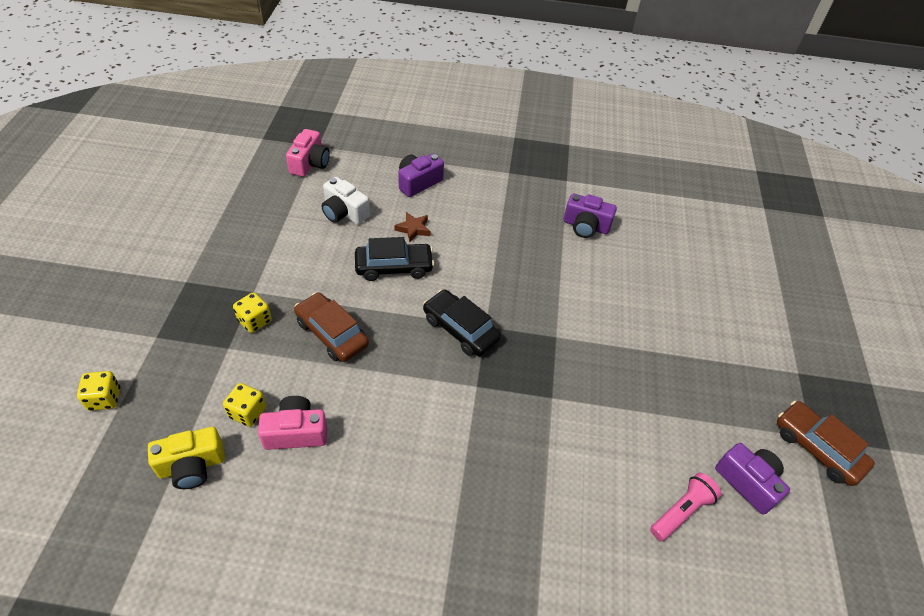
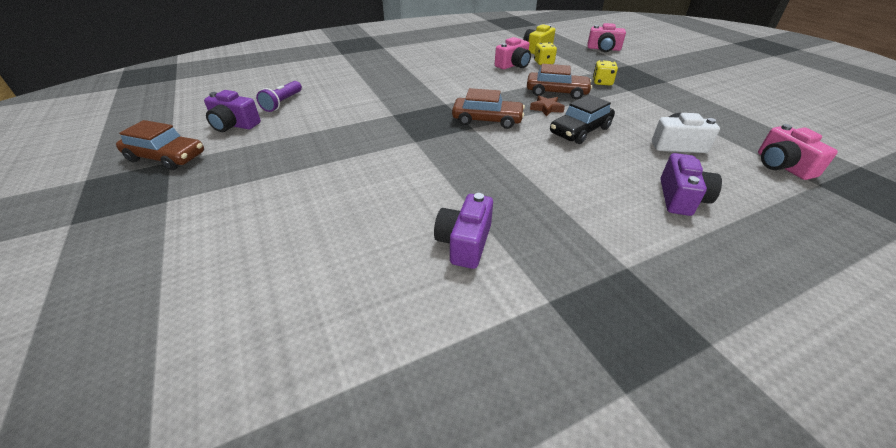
camera: 150 degrees right, 10 degrees down
(104, 399) = (603, 49): yellow dice -> pink camera
(413, 229) = (611, 158): brown star -> brown star (546, 108)
(460, 329) = (487, 120): black car -> brown car
(585, 226) = (464, 242): purple camera -> purple camera turned 60 degrees counterclockwise
(681, 511) = (282, 103): pink flashlight -> purple flashlight

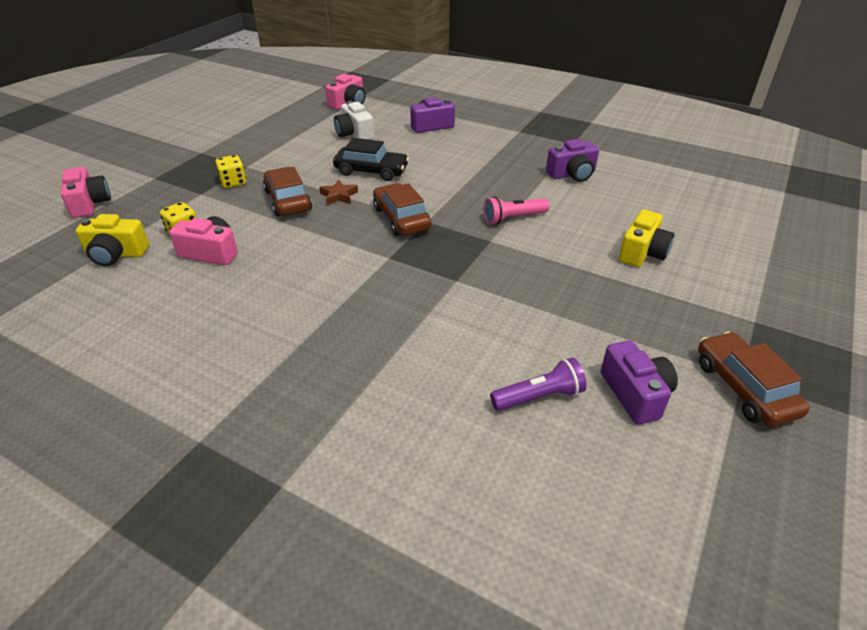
camera: 125 degrees left, 0 degrees up
(298, 200) = (642, 252): none -> yellow camera
(429, 163) = (513, 218): none -> pink flashlight

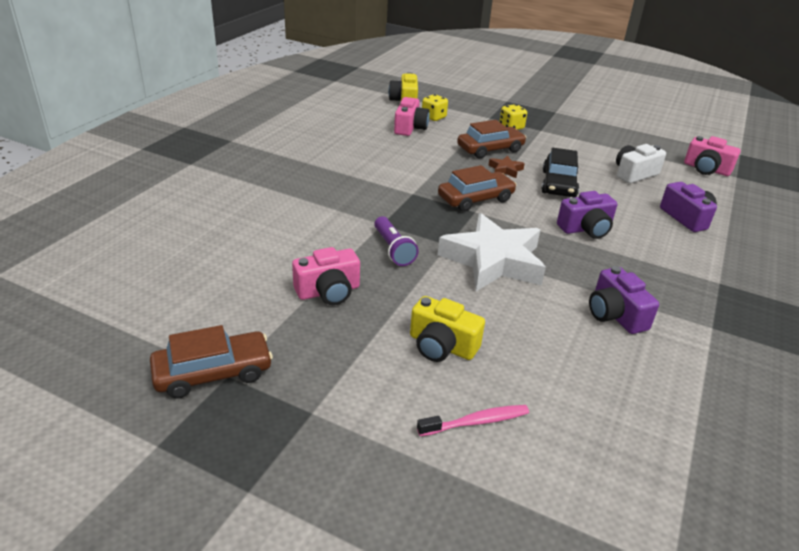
camera: 85 degrees right, 5 degrees down
(89, 203) = (463, 86): pink camera -> pink camera (328, 291)
(513, 218) = (493, 261): pink flashlight -> white star
(539, 397) = (233, 253): purple flashlight -> purple flashlight (393, 249)
(635, 394) = (224, 302): purple camera -> purple camera (586, 229)
(717, 242) = (476, 422): none -> pink toothbrush

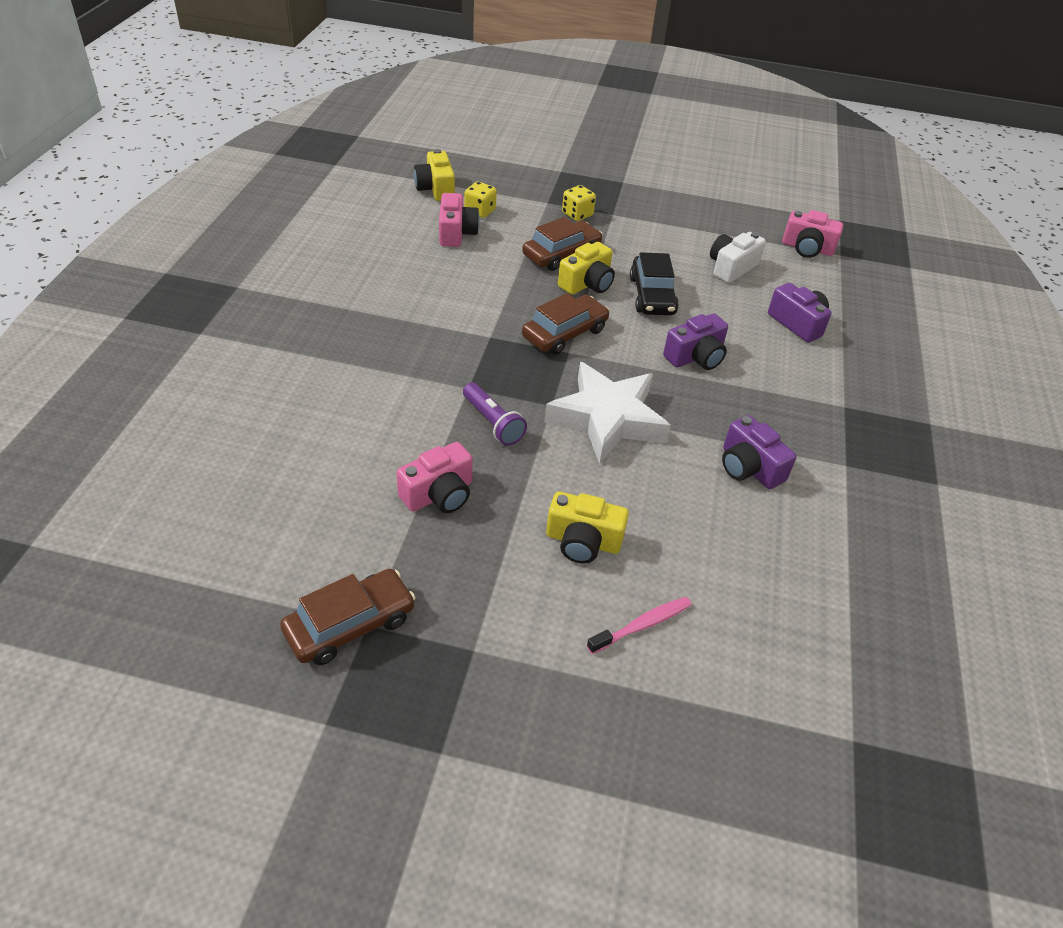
camera: 15 degrees left, 10 degrees up
(505, 170) = (587, 283): brown star -> yellow camera

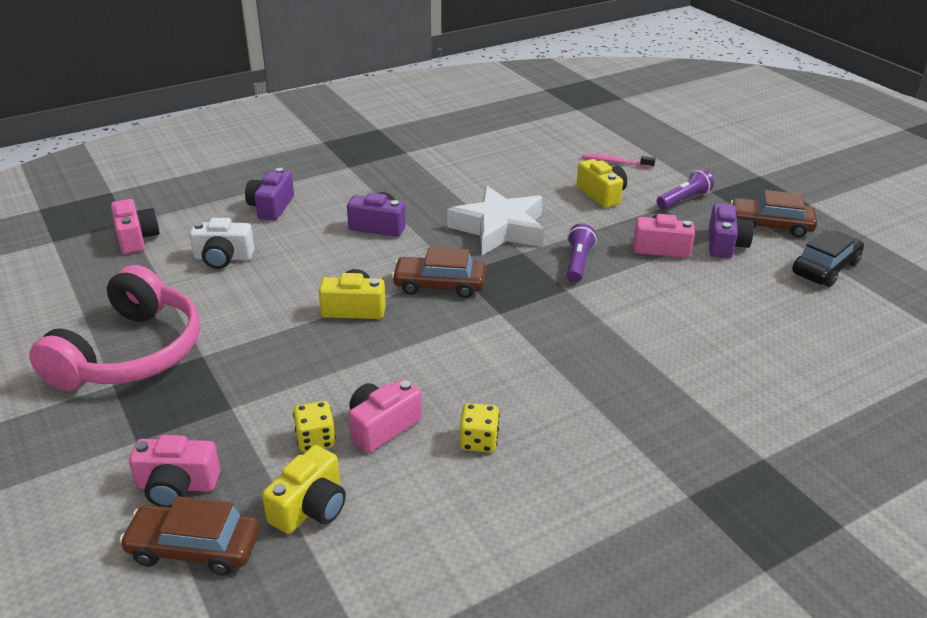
camera: 130 degrees left, 10 degrees down
(489, 602) = (684, 200): none -> purple flashlight
(508, 167) = (177, 486): none -> pink camera
(561, 254) = (325, 345): brown car -> brown car (194, 548)
(577, 214) = (234, 375): yellow dice -> yellow dice (478, 441)
(648, 196) = (131, 353): none -> pink headphones
(652, 296) = (325, 273): black car -> black car (825, 268)
(749, 467) = (459, 174): purple camera -> purple camera (725, 244)

